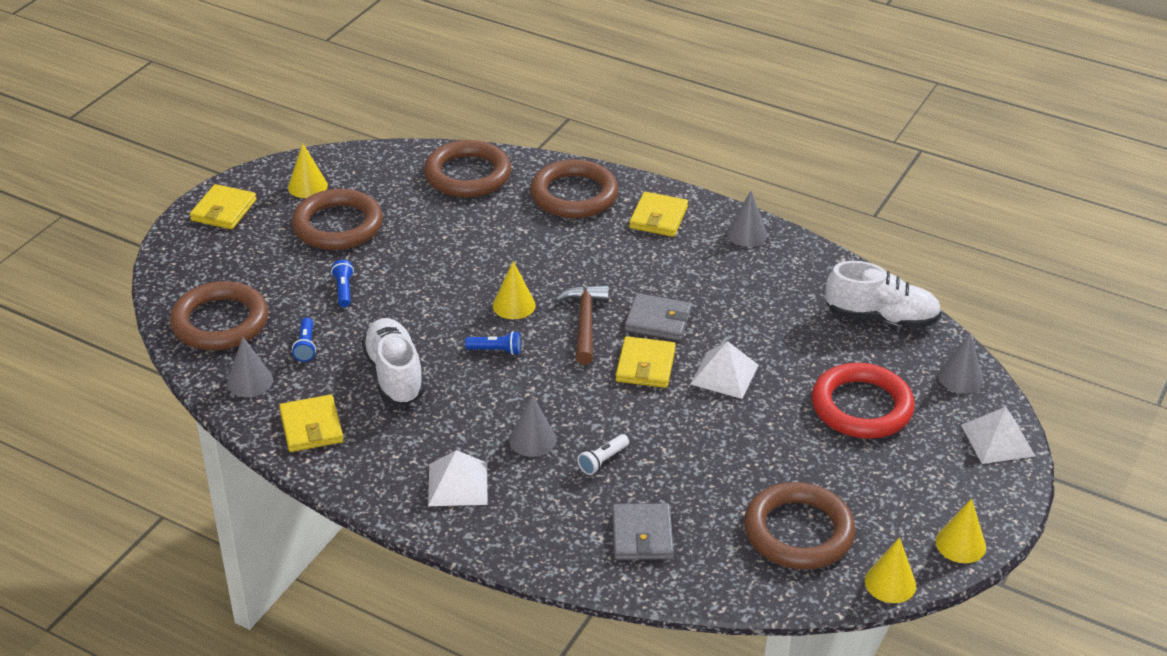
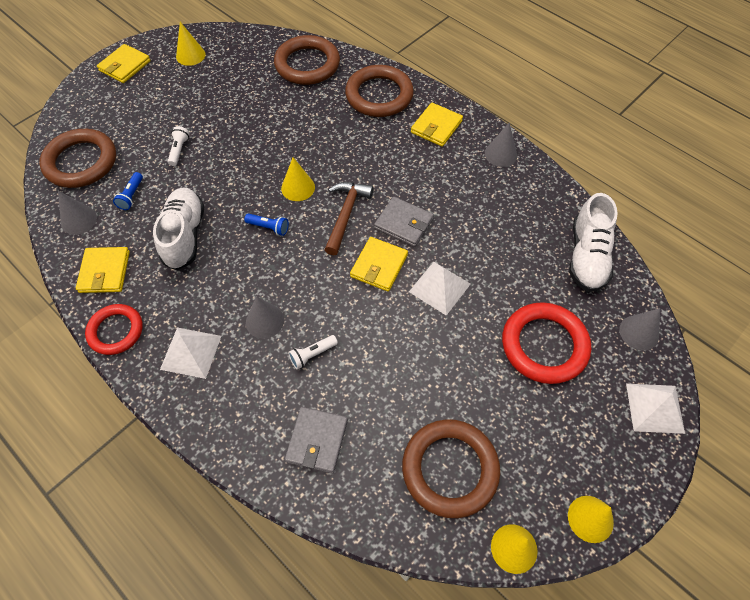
camera: 15 degrees right, 20 degrees up
(338, 225) = (198, 93): brown ring -> none
(344, 290) = (179, 150): blue flashlight -> white flashlight
(355, 480) = (116, 331): none -> red ring
(881, 318) = (587, 256): white shoe -> white shoe turned 75 degrees clockwise

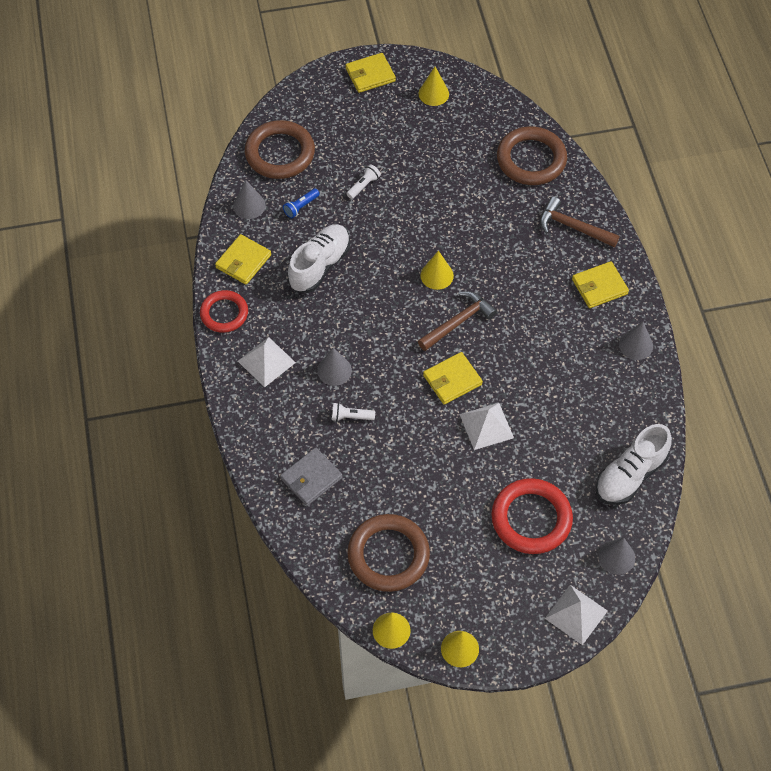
camera: 35 degrees right, 0 degrees up
(269, 227) = (389, 297): blue flashlight -> none
(379, 95) = (572, 227): brown ring -> brown hammer
(403, 223) = (500, 357): grey wallet -> none

